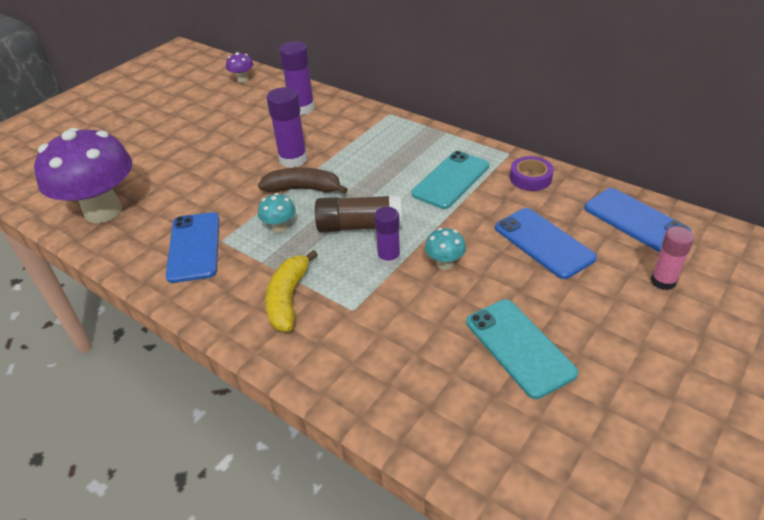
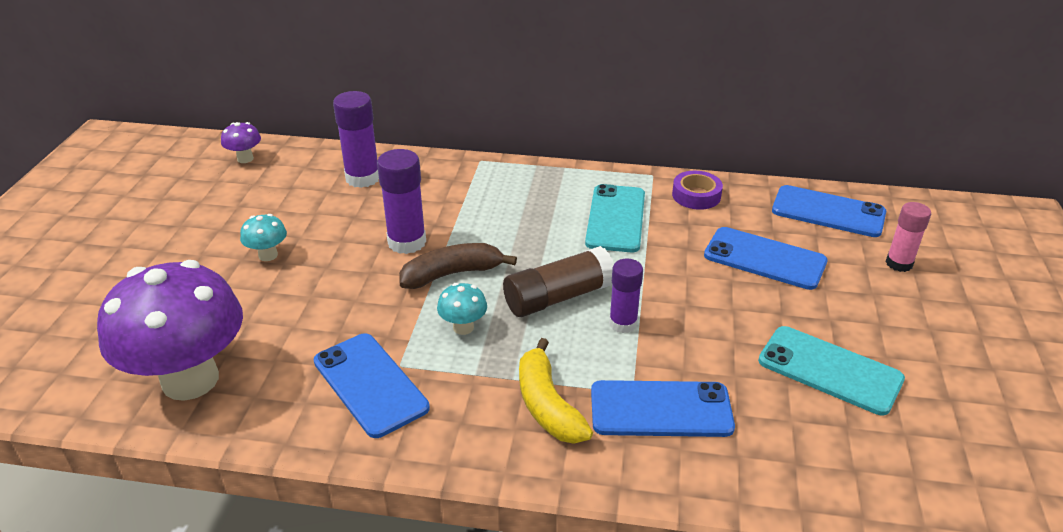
camera: 30 degrees left, 5 degrees down
(362, 329) = (661, 409): none -> blue phone
(444, 264) = (686, 310): turquoise mushroom -> turquoise mushroom (268, 255)

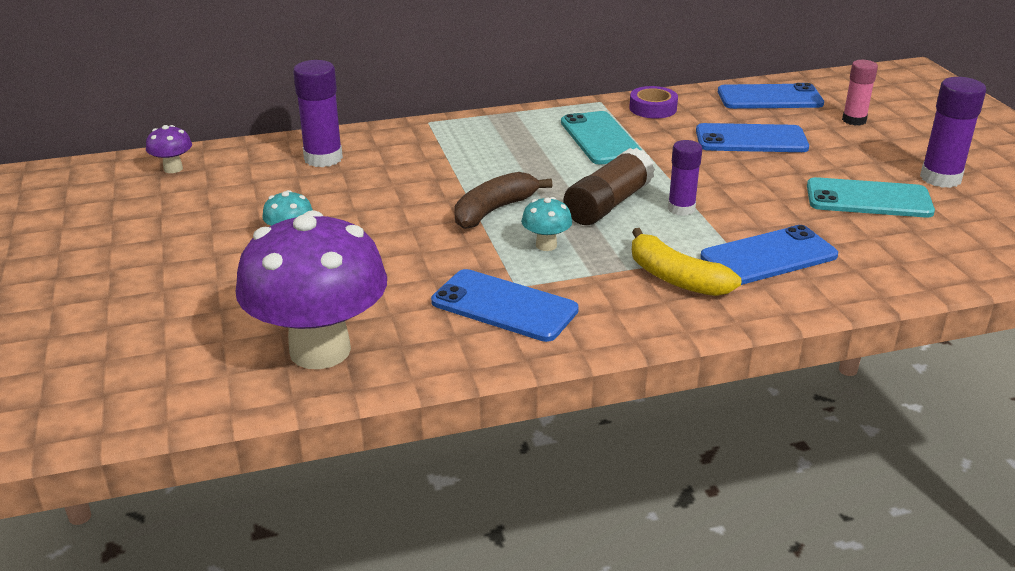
camera: 25 degrees left, 5 degrees down
(407, 242) = (424, 197): purple glue stick -> purple glue stick (940, 178)

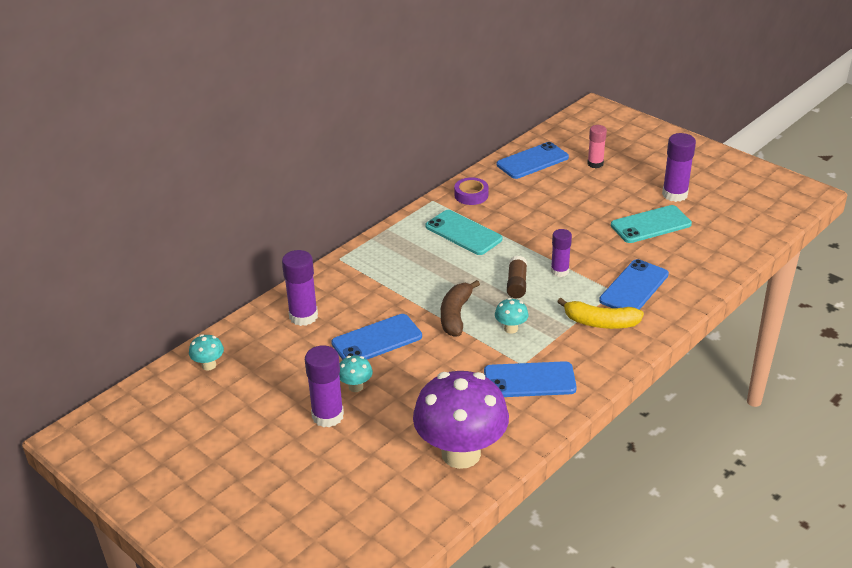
camera: 30 degrees left, 5 degrees up
(173, 169) = (209, 365): purple mushroom -> turquoise mushroom
(224, 254) = (327, 416): none -> purple glue stick
(608, 204) = (516, 284): brown glue stick -> brown glue stick, size x0.66
(751, 139) = (551, 201): blue phone -> blue phone (377, 340)

